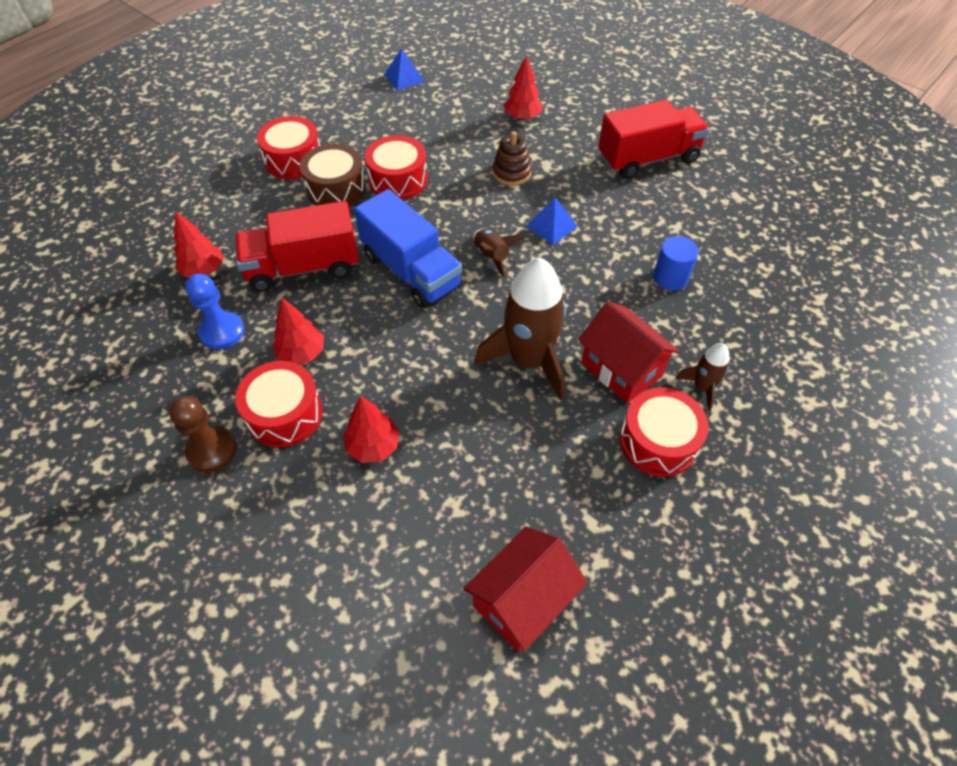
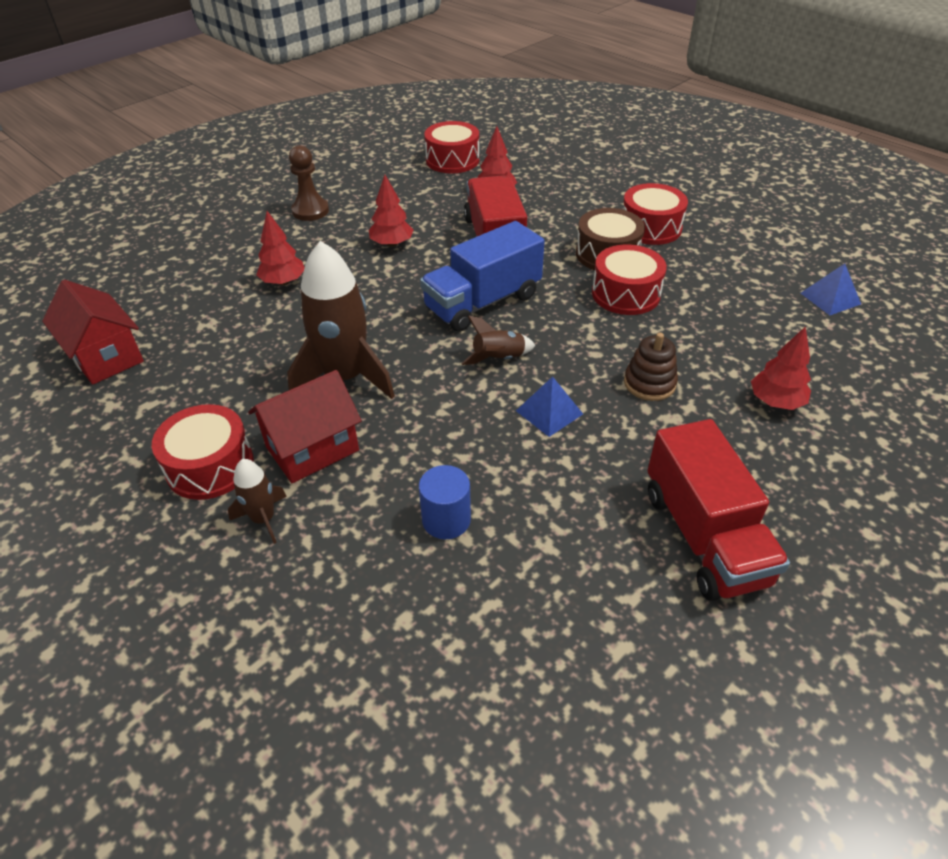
camera: 95 degrees right, 10 degrees down
(222, 332) = (424, 206): blue pawn -> none
(284, 414) = (332, 239): red drum -> red drum (452, 160)

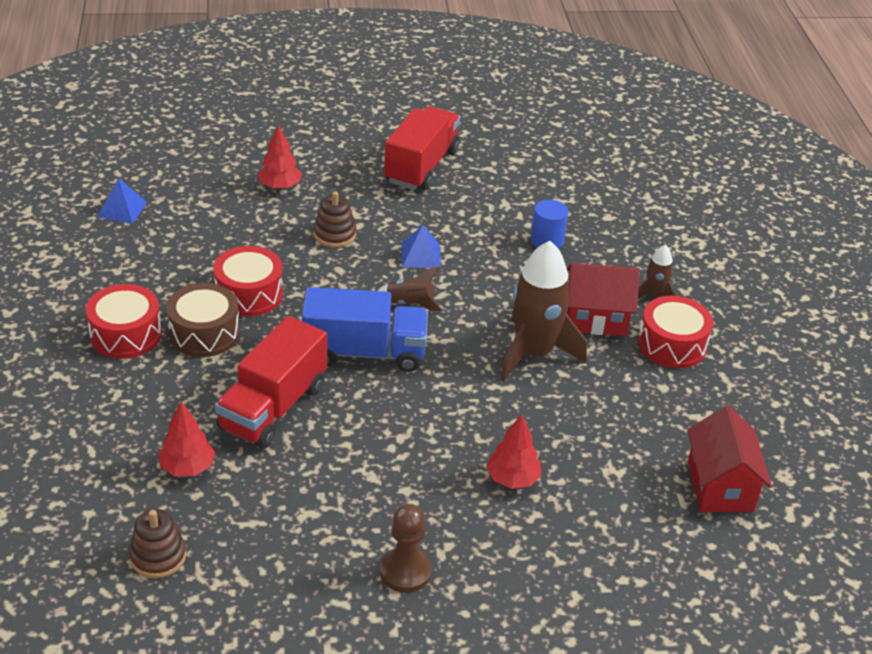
camera: 145 degrees left, 5 degrees down
(392, 244) = (369, 463): red tree -> none
(452, 160) = (158, 556): red drum -> brown stacking toy

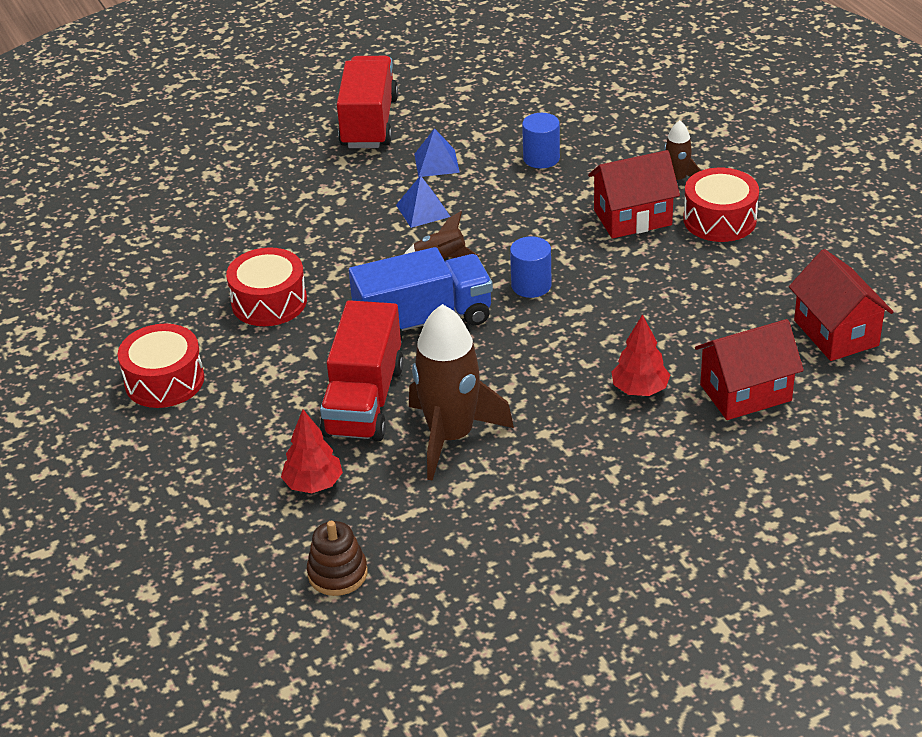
camera: 15 degrees left, 0 degrees up
(122, 209) = (76, 259): blue pyramid -> blue pyramid (436, 163)
(204, 333) = (247, 353): brown drum -> none
(280, 186) = (232, 186): red tree -> none
(335, 234) = (321, 217): brown stacking toy -> none
(405, 571) = (588, 505): brown pawn -> none
(473, 351) = (531, 285): none -> blue cylinder
(533, 354) = (592, 269): brown rocket -> brown rocket (451, 436)
(605, 515) = (745, 393): none -> red house

